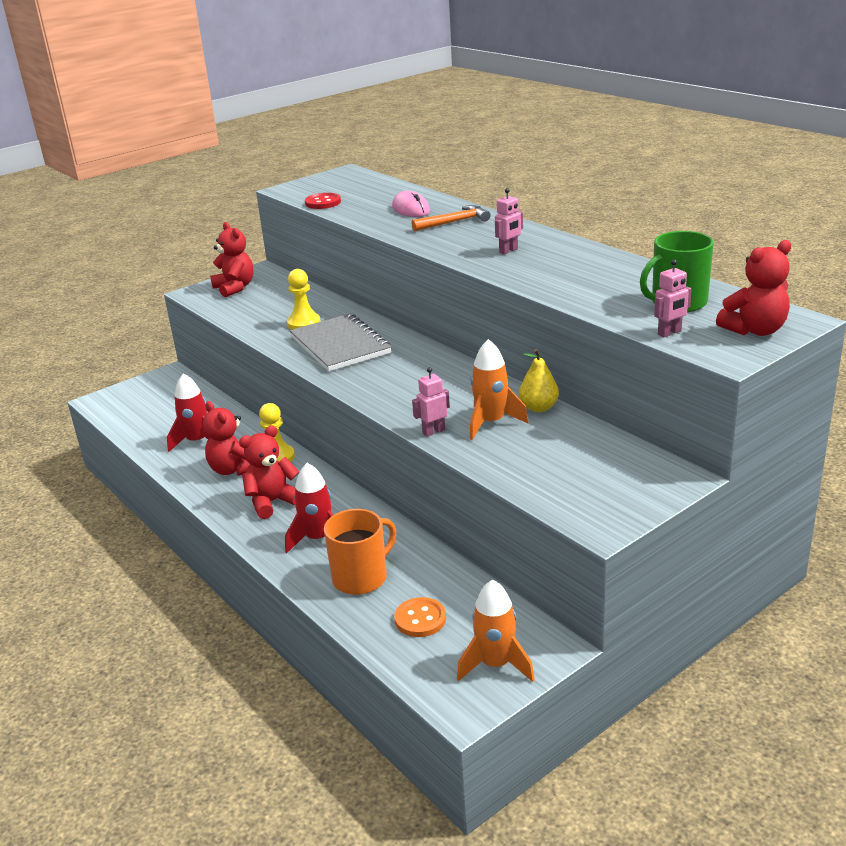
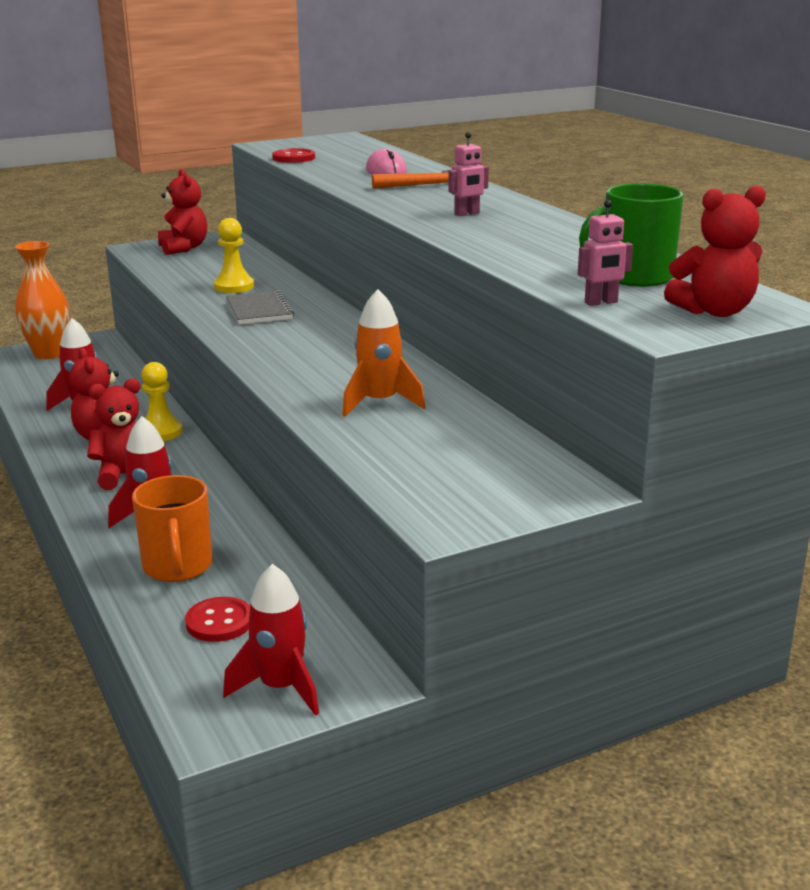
camera: 10 degrees right, 5 degrees down
(136, 395) = (48, 354): none -> orange vase
(340, 345) = (259, 310): grey notebook -> grey notebook, size x0.65
(361, 577) = (178, 566): orange mug -> orange mug turned 105 degrees clockwise
(420, 619) = (219, 622): orange button -> red button
(433, 431) = (305, 403): pink robot -> none
(495, 664) = (280, 688): orange rocket -> red rocket
(539, 408) = (448, 395): yellow pear -> none

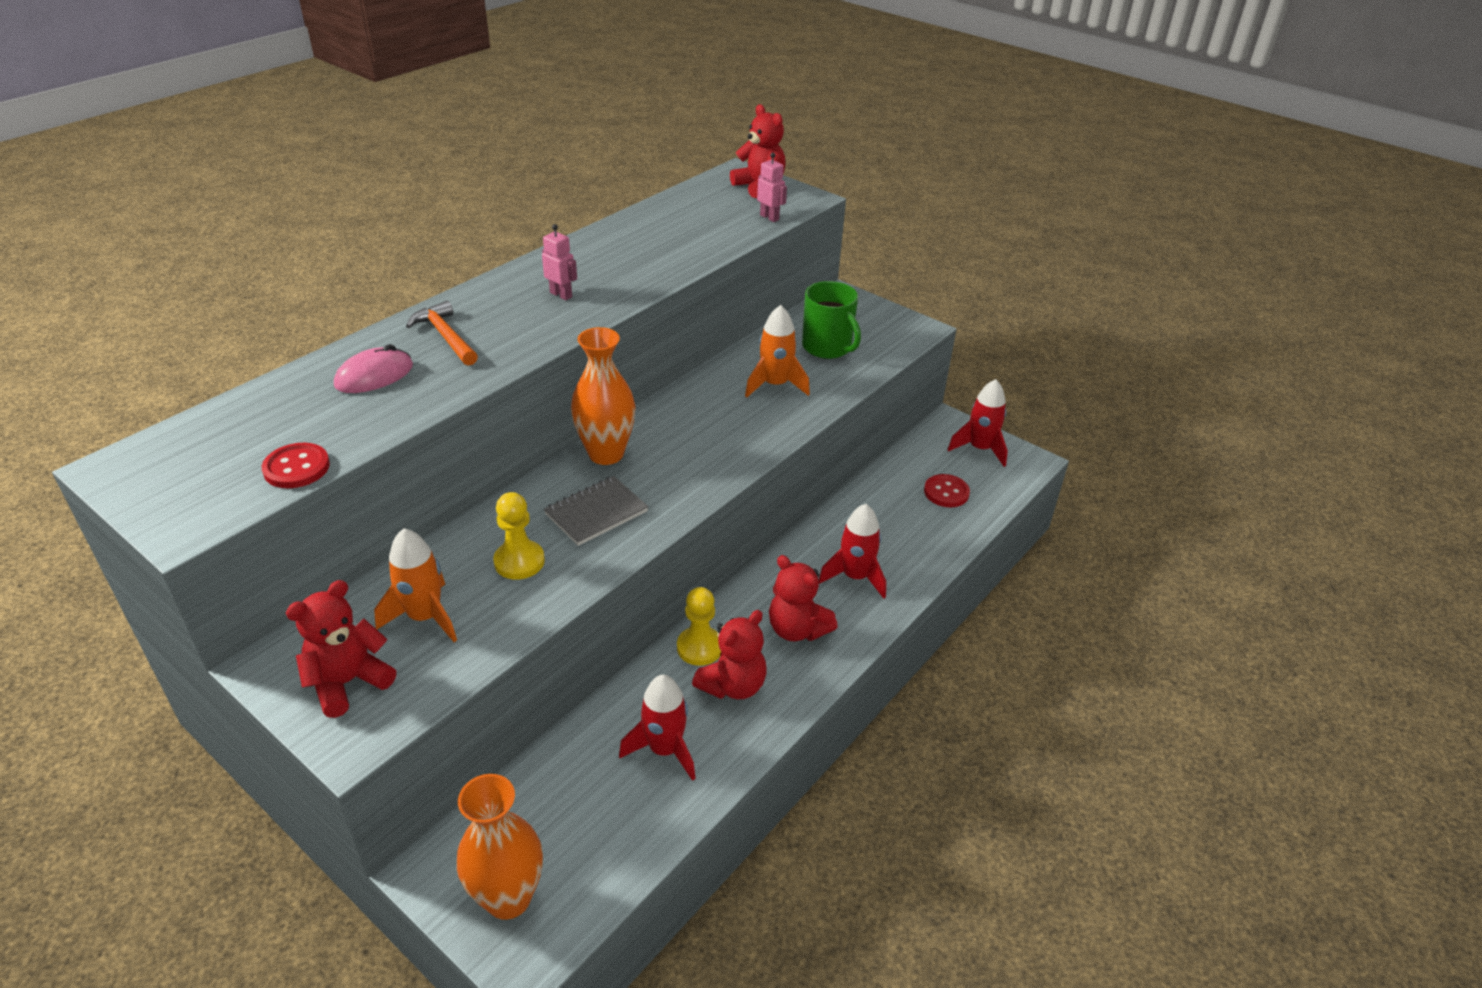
camera: 115 degrees left, 15 degrees up
(178, 566) = (905, 536): orange mug -> none
(213, 264) = (425, 617): none -> orange rocket
(335, 321) = (606, 454): none -> orange vase
(634, 277) = (706, 212): green mug -> green mug (828, 347)

